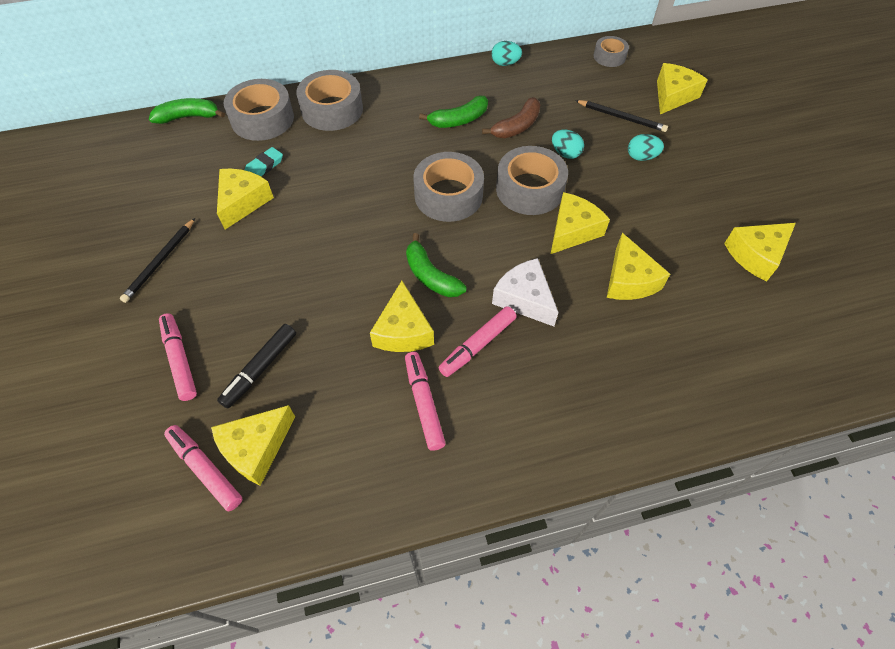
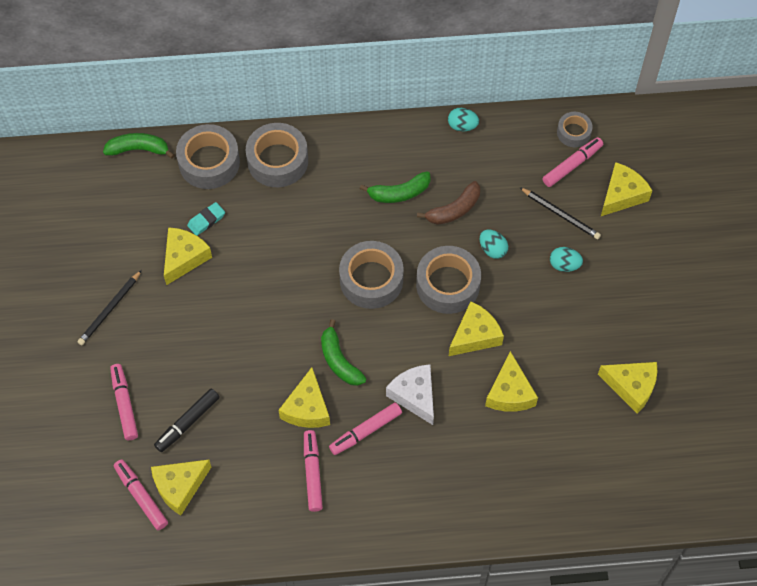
camera: 10 degrees right, 5 degrees up
(617, 79) = (572, 165): none -> pink marker
(756, 255) = (631, 387): yellow cheese -> yellow cheese turned 135 degrees counterclockwise

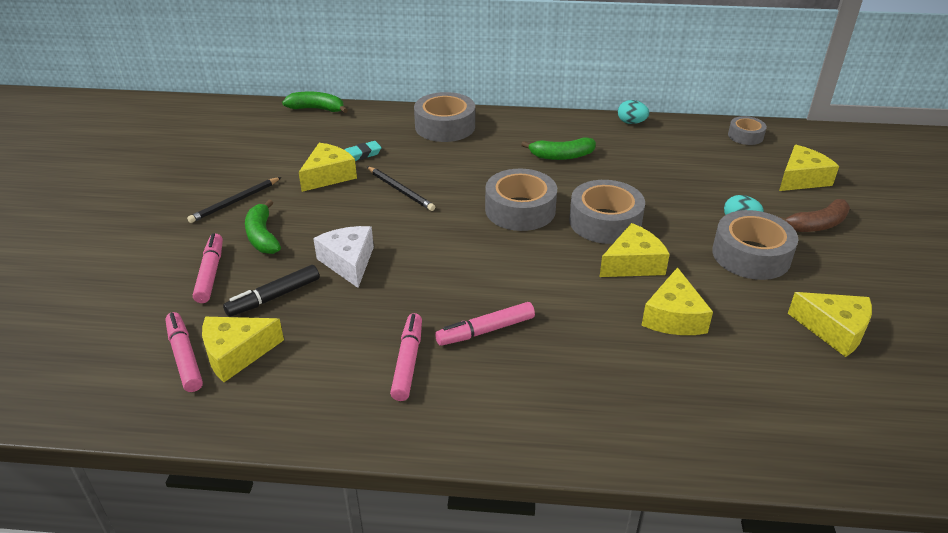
camera: 10 degrees right, 25 degrees down
(209, 162) = (379, 122): grey tape -> grey tape (751, 255)
(307, 408) = (419, 301): yellow cheese -> none
(339, 360) = (469, 266): green banana -> green banana (262, 236)
(414, 396) = (553, 306): white cheese -> white cheese (348, 262)
(454, 210) = (617, 172): brown banana -> brown banana (817, 225)
(492, 249) = (657, 202): turquoise egg -> none
(560, 214) = (734, 185): black pencil -> black pencil (400, 190)
(572, 165) = (745, 155): pink marker -> none

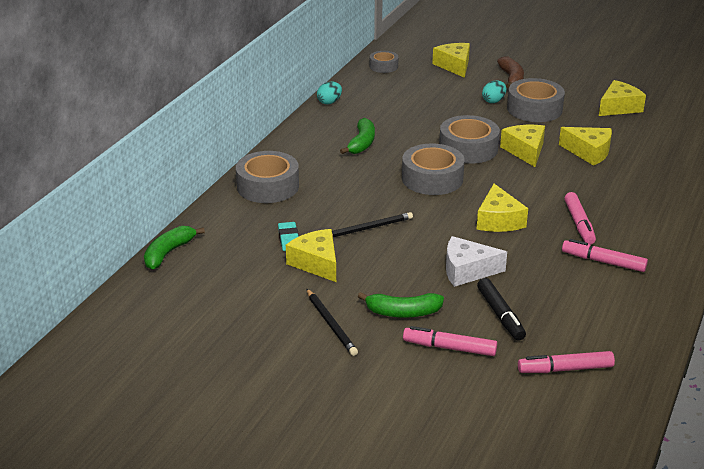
camera: 70 degrees left, 5 degrees down
(236, 354) = (569, 341): yellow cheese -> yellow cheese (498, 220)

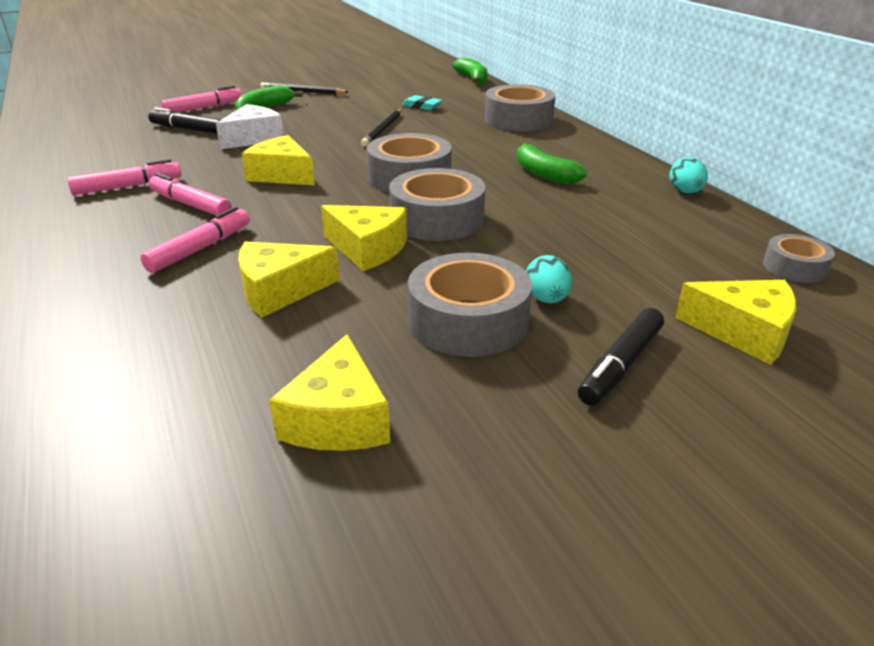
camera: 130 degrees right, 0 degrees up
(316, 263) = (374, 105): yellow cheese -> none
(511, 78) = (621, 365): brown banana -> black marker
(565, 369) = (101, 125): pink marker -> pink marker (200, 249)

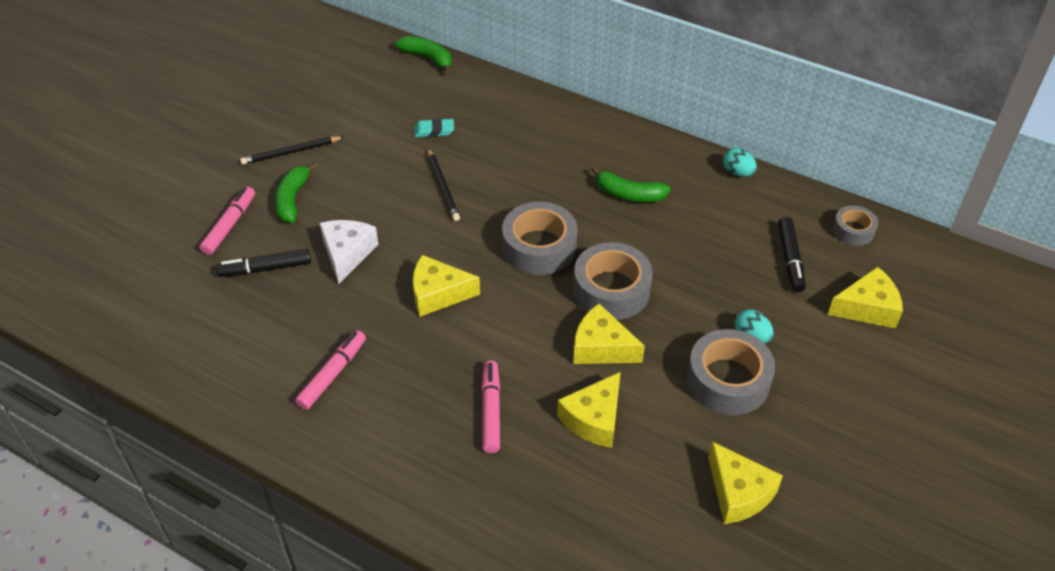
camera: 35 degrees left, 15 degrees up
(190, 205) = (416, 368): pink marker -> none
(367, 249) = (601, 347): yellow cheese -> yellow cheese turned 150 degrees counterclockwise
(518, 120) = (537, 119): grey tape -> none
(621, 365) = (831, 370): black marker -> black marker (790, 259)

